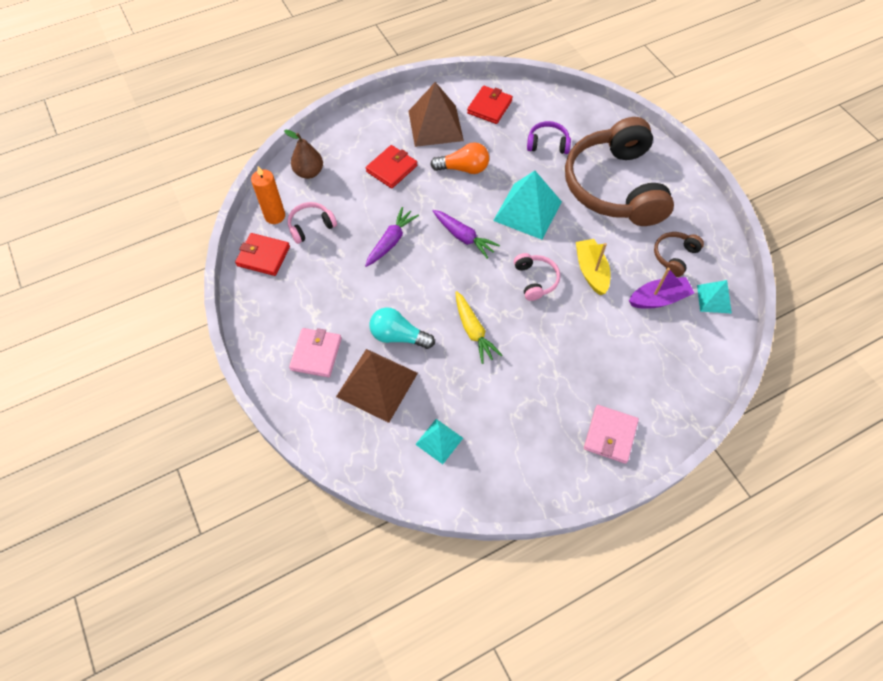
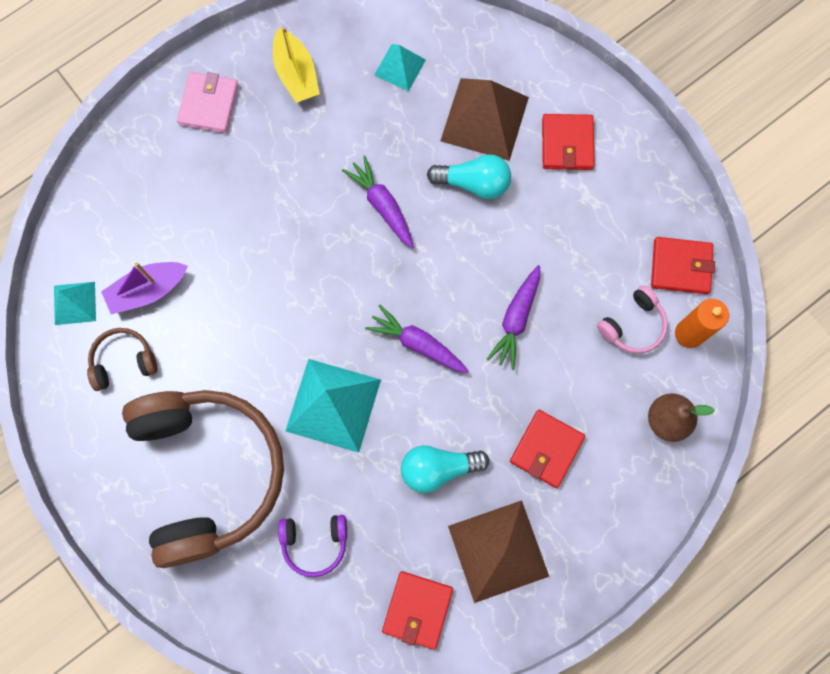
camera: 170 degrees right, 15 degrees up
(316, 354) = (567, 144): pink wallet -> red wallet
(463, 168) = (438, 468): orange light bulb -> turquoise light bulb
(473, 331) = (382, 205): yellow carrot -> purple carrot
(535, 280) = (311, 292): pink headphones -> none
(591, 271) = (238, 318): yellow boat -> yellow boat (296, 74)
(674, 256) = (123, 361): brown headphones -> brown headphones turned 135 degrees counterclockwise

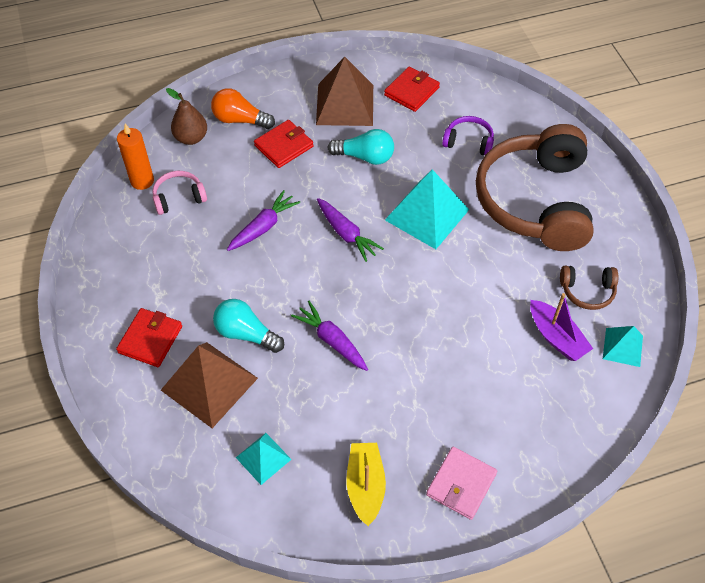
camera: 160 degrees left, 20 degrees down
(148, 290) = (556, 337): purple boat -> purple boat turned 60 degrees clockwise
(382, 205) = (332, 341): purple carrot -> purple carrot turned 150 degrees clockwise
(621, 473) = (240, 120): none -> orange light bulb
(681, 267) = (119, 223): red wallet -> none

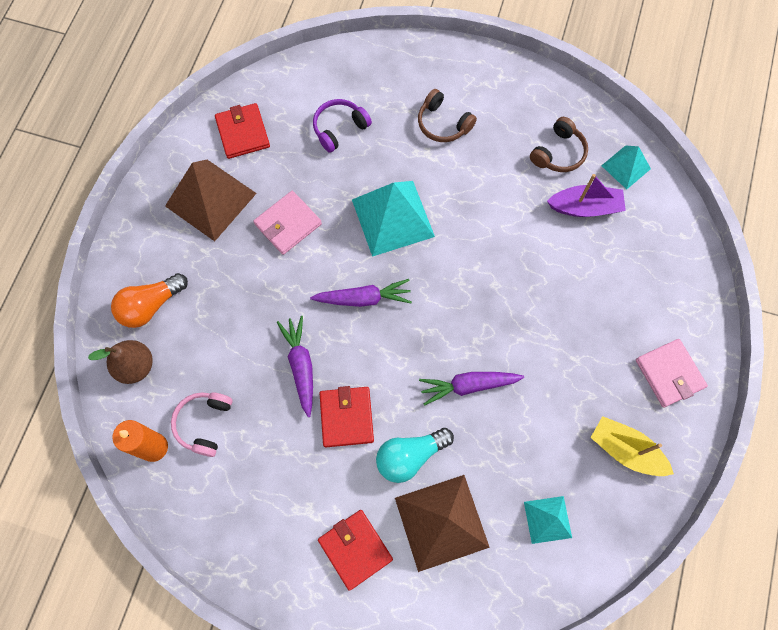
camera: 55 degrees left, 15 degrees up
(284, 146) = (217, 286): red wallet -> red wallet (346, 417)
(365, 157) = (288, 224): turquoise light bulb -> pink wallet
(536, 201) = (443, 123): brown headphones -> brown headphones, size x0.40

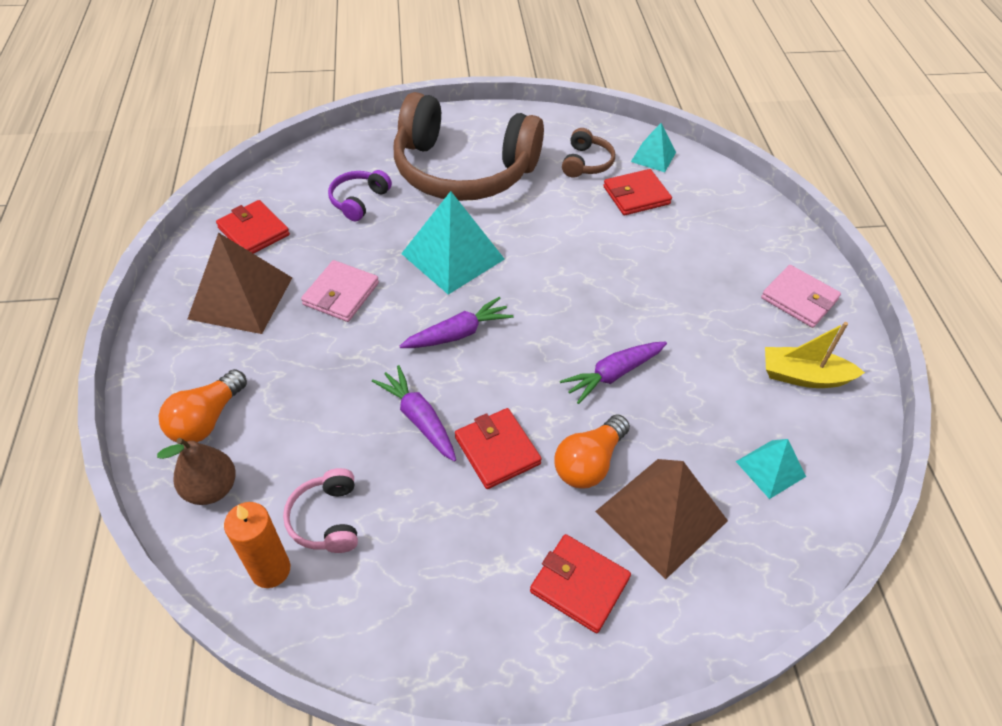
camera: 25 degrees left, 20 degrees down
(410, 456) = (589, 463): turquoise light bulb -> orange light bulb
(443, 123) = (463, 170): brown headphones -> brown headphones, size x2.47
(585, 207) = (636, 195): purple boat -> red wallet

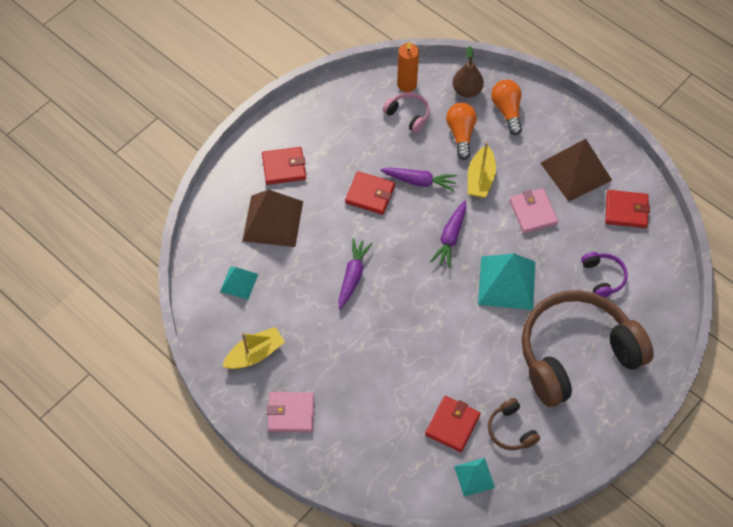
camera: 140 degrees right, 10 degrees up
(346, 367) = (480, 178): none -> yellow boat
(589, 463) = (324, 220): orange light bulb -> orange light bulb (461, 134)

